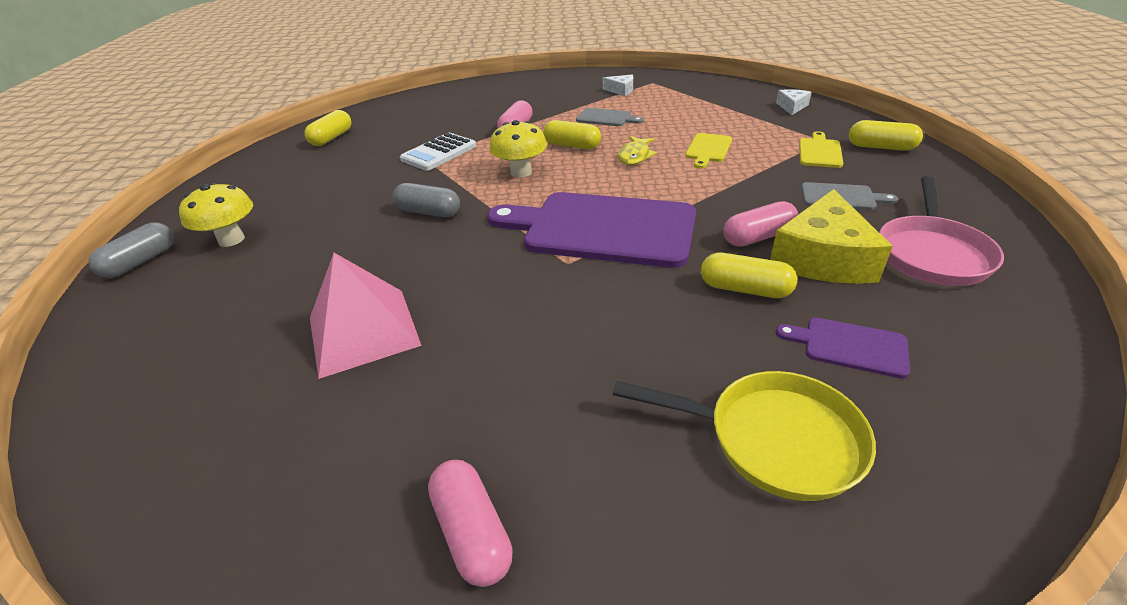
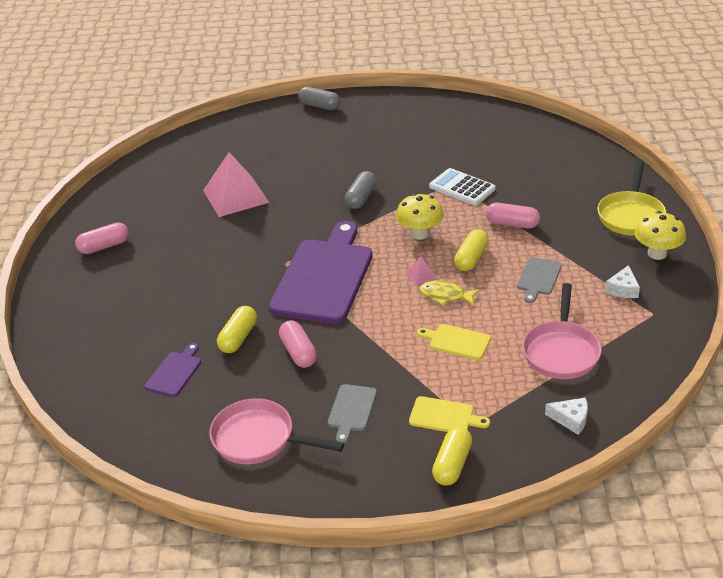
camera: 90 degrees right, 0 degrees up
(231, 240) = (338, 129): yellow mushroom -> yellow mushroom (657, 254)
(332, 138) = (496, 129): yellow capsule -> none
(599, 169) = (421, 275): none -> pink pyramid
(708, 110) = (561, 351): none -> pink pan
(773, 439) = (121, 332): yellow pan -> yellow pan (631, 215)
(822, 258) = (265, 380): yellow cheese -> none

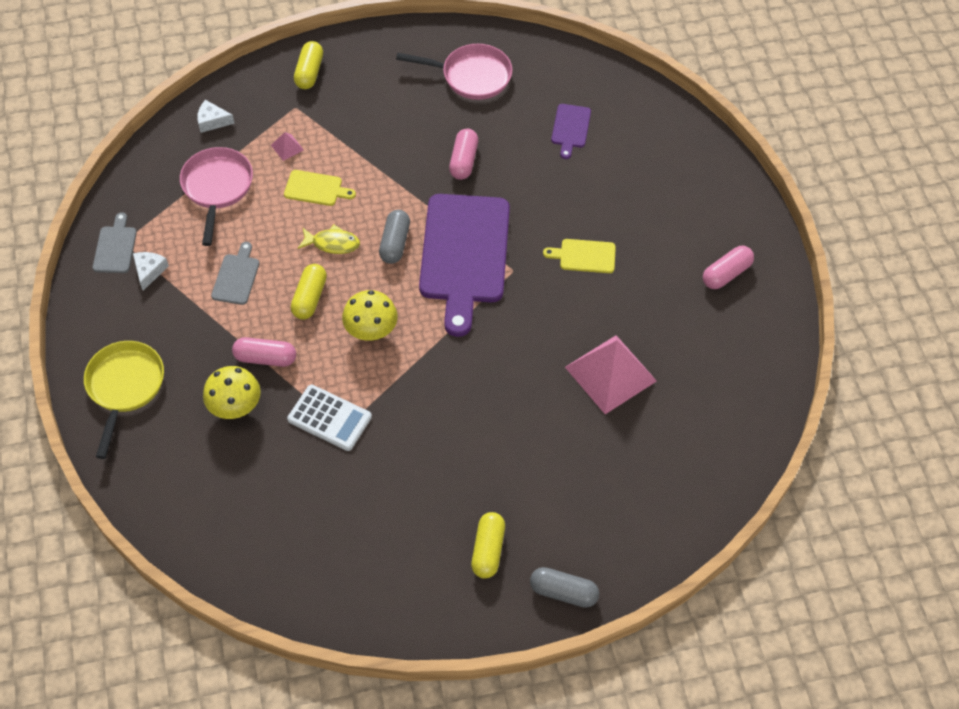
camera: 165 degrees right, 20 degrees up
(238, 338) = (526, 171): yellow capsule -> yellow capsule (488, 550)
(298, 352) = (463, 161): pink capsule -> pink capsule turned 45 degrees clockwise
(352, 410) = (400, 109): grey cutting board -> grey cutting board (115, 247)
(361, 198) = (453, 386): grey capsule -> grey capsule (395, 243)
(421, 275) = (361, 268): pink pyramid -> pink pyramid (287, 147)
(444, 416) = (319, 112): yellow cutting board -> yellow cutting board (584, 256)
(657, 254) = (105, 326): yellow mushroom -> yellow mushroom (235, 407)

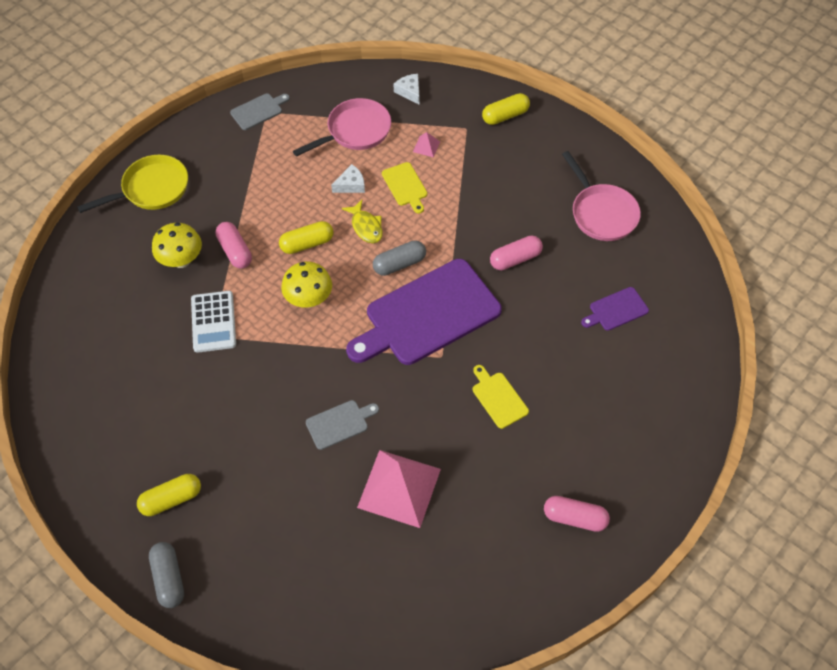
camera: 55 degrees right, 0 degrees up
(149, 271) = (254, 141): white cheese -> white cheese (351, 185)
(236, 277) = (289, 190): grey cutting board -> grey cutting board (339, 423)

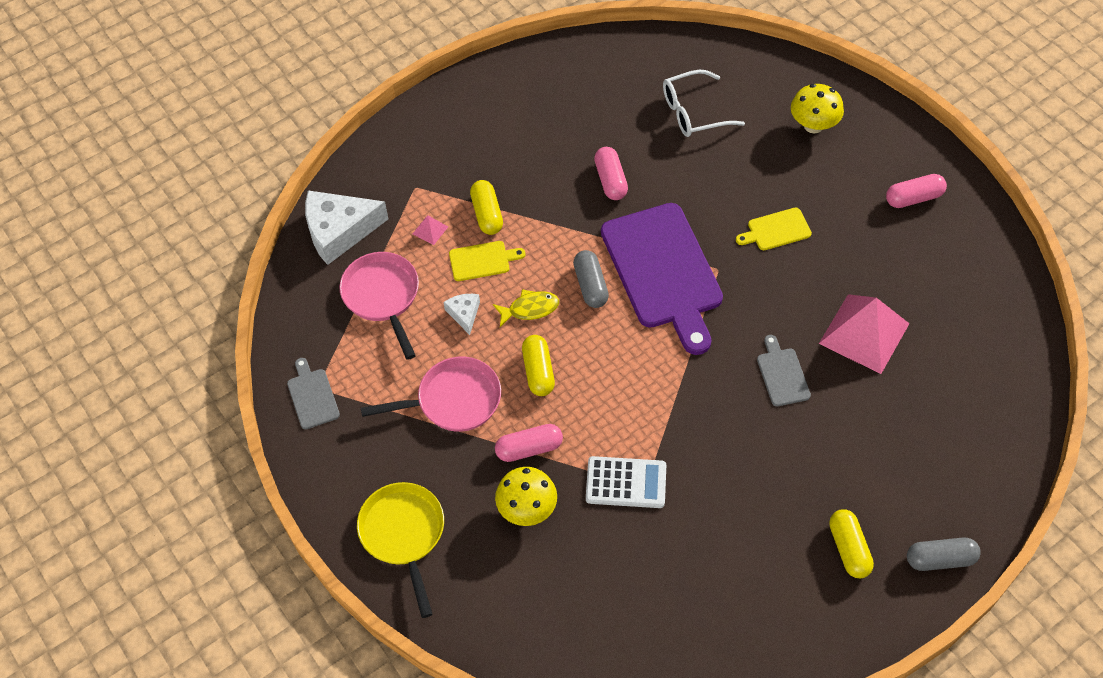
camera: 75 degrees left, 0 degrees up
(309, 299) = (617, 380): yellow mushroom -> yellow mushroom (813, 125)
(409, 92) = (339, 231): white cheese -> white cheese, size x2.08
(505, 116) = (409, 147): yellow capsule -> yellow capsule (487, 214)
(574, 518) = (913, 198): pink capsule -> pink capsule turned 45 degrees clockwise
(601, 213) = (571, 95): pink pan -> pink pan (453, 400)
(616, 310) = (693, 112): purple cutting board -> white glasses

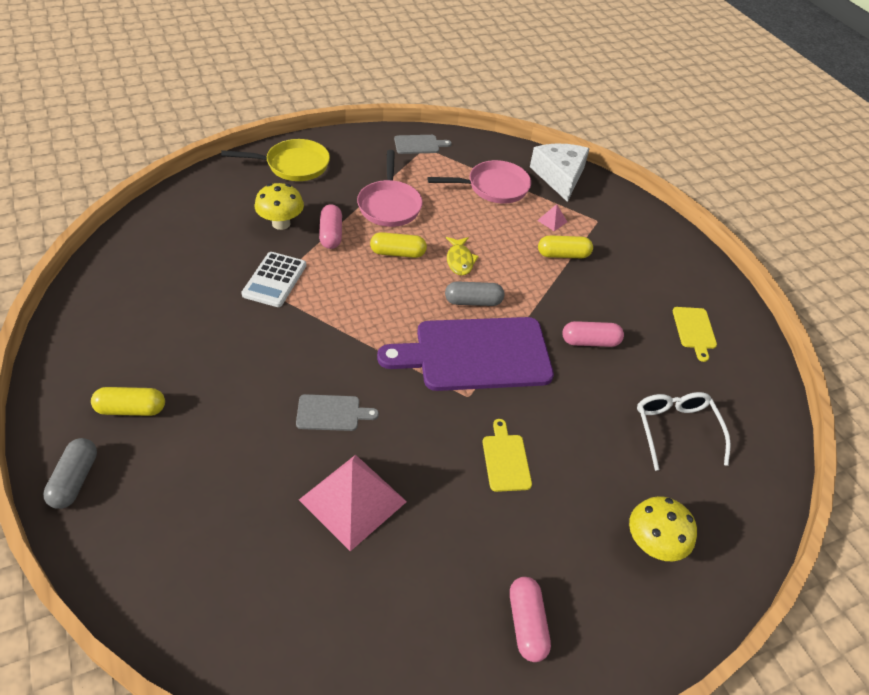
camera: 95 degrees right, 10 degrees down
(464, 314) = (465, 224): white cheese -> none
(482, 260) = (515, 243): yellow cutting board -> yellow cutting board (694, 330)

